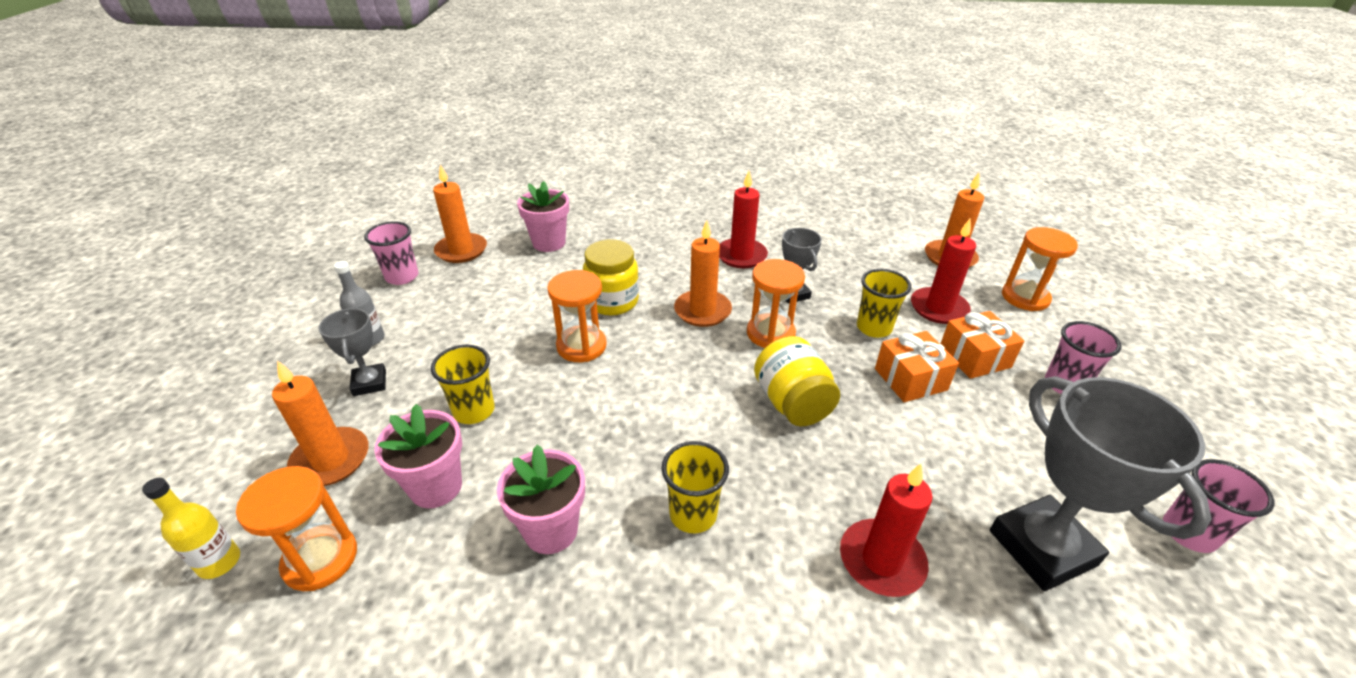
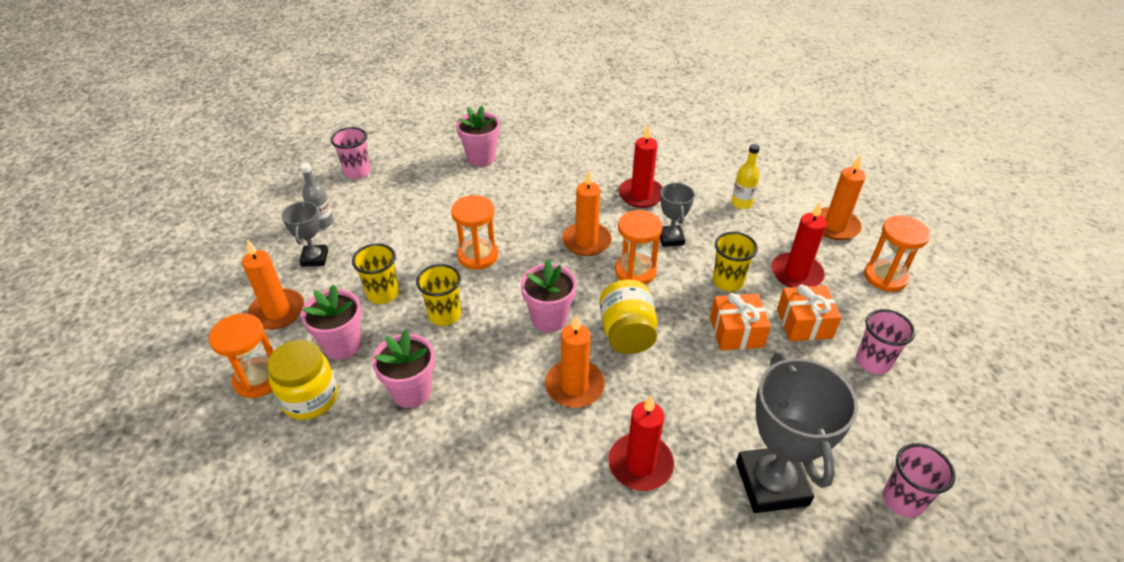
camera: 15 degrees right, 5 degrees up
(219, 562) = (197, 367): yellow bottle -> yellow bottle (741, 203)
(461, 250) = (409, 155): orange candle -> orange candle (574, 386)
(612, 301) = (515, 221): yellow jar -> yellow jar (310, 398)
(693, 514) = (515, 402): yellow cup -> yellow cup (444, 315)
(694, 403) = (549, 318): none -> pink flower pot

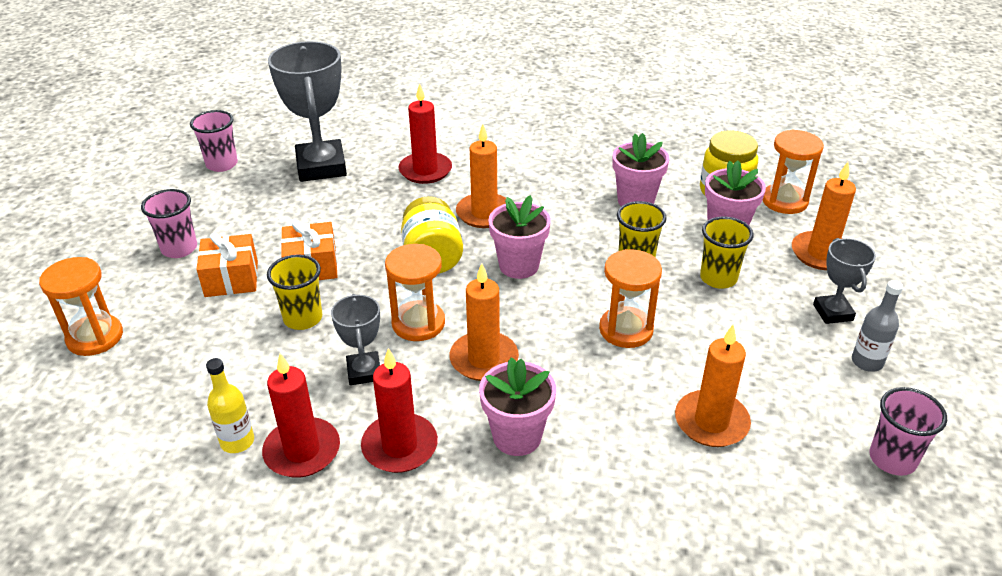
camera: 175 degrees right, 5 degrees down
(481, 158) = (694, 511): pink flower pot -> pink flower pot (517, 436)
(796, 273) = (209, 334): red candle -> red candle (302, 451)
(835, 226) = (111, 409): orange candle -> orange candle (711, 422)

